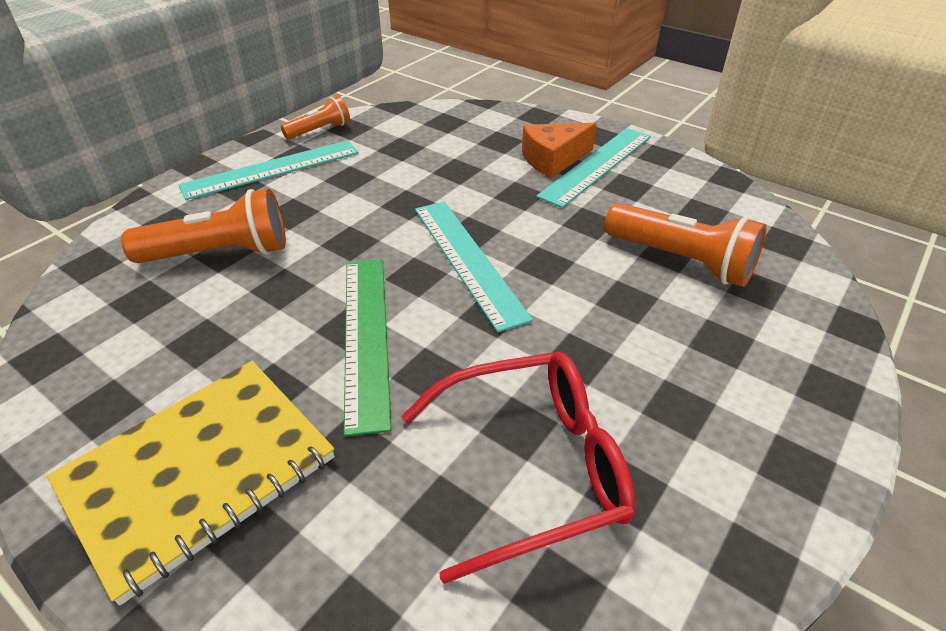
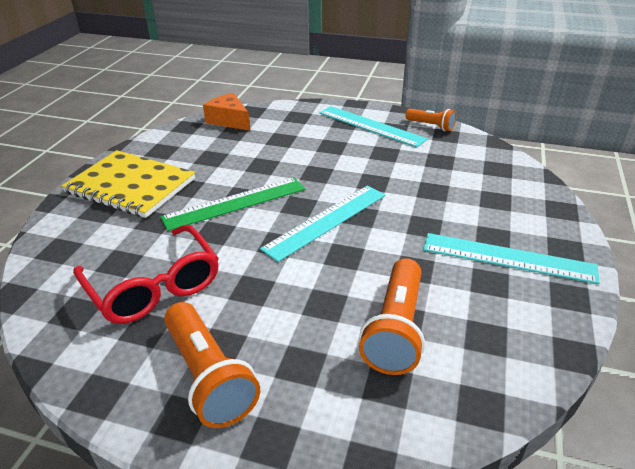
camera: 70 degrees right, 5 degrees down
(220, 253) = (280, 139): orange flashlight -> orange flashlight (208, 376)
(553, 160) = (493, 232): orange cheese -> orange cheese (229, 120)

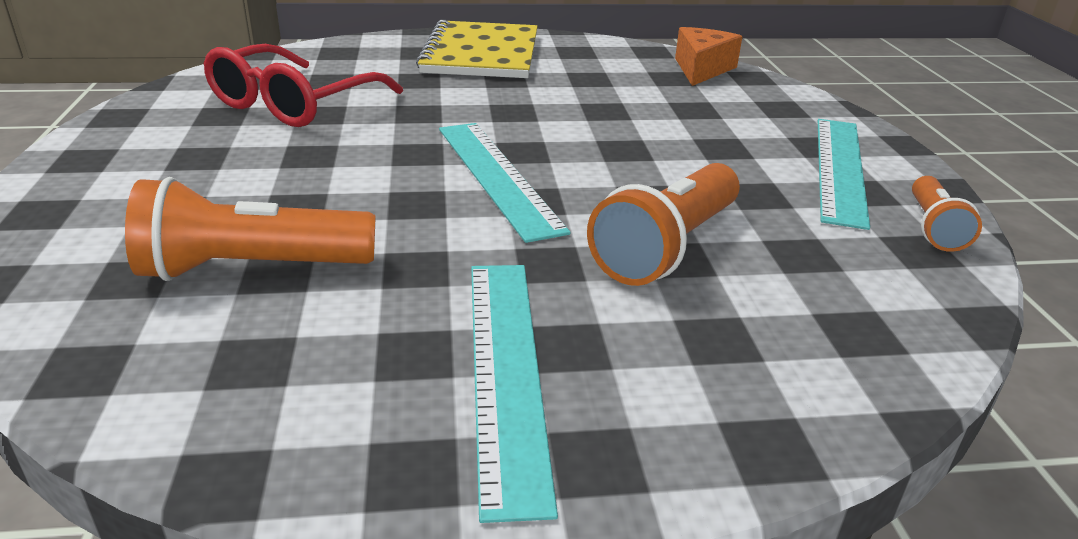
camera: 65 degrees right, 5 degrees down
(208, 376) = (145, 160): orange flashlight -> orange flashlight (667, 247)
(235, 203) = (492, 111): green ruler -> none
(326, 221) = (497, 176): turquoise ruler -> turquoise ruler turned 45 degrees clockwise

